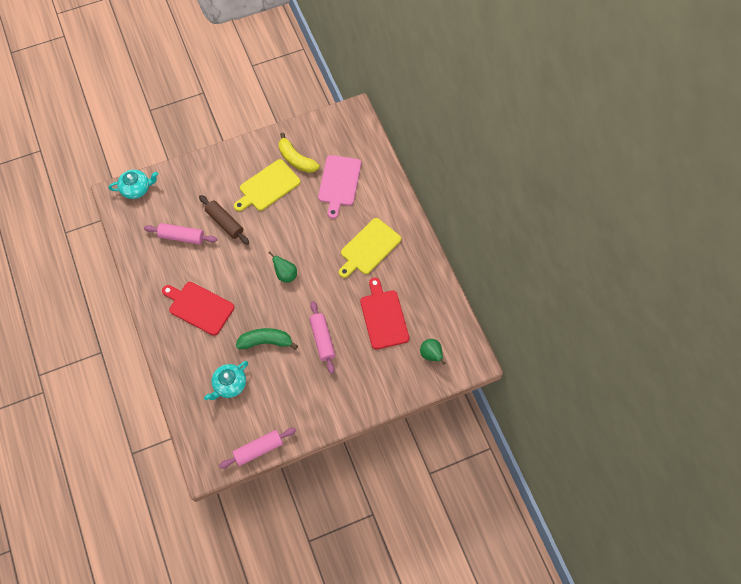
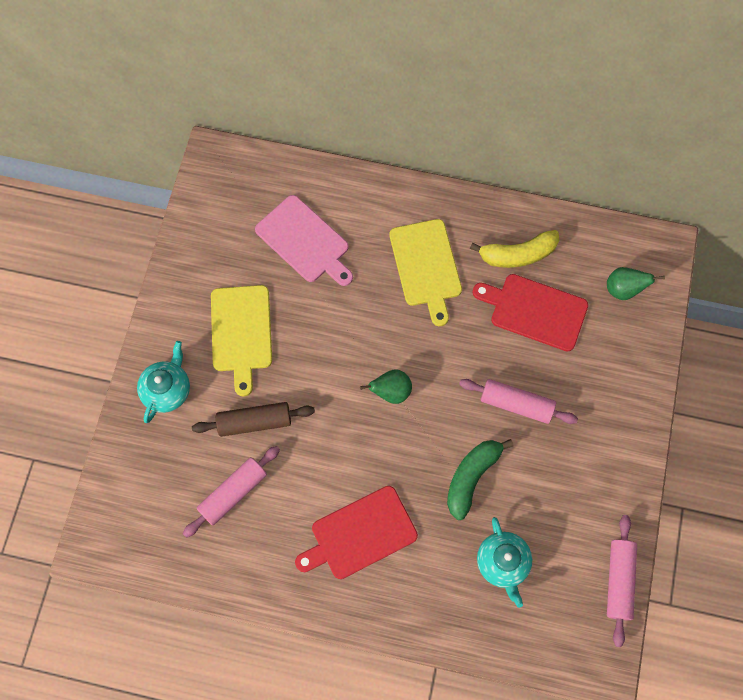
camera: 55 degrees left, 5 degrees up
(136, 189) = (107, 510): turquoise teapot -> turquoise teapot (167, 389)
(296, 159) = (228, 271): yellow banana -> yellow banana (517, 254)

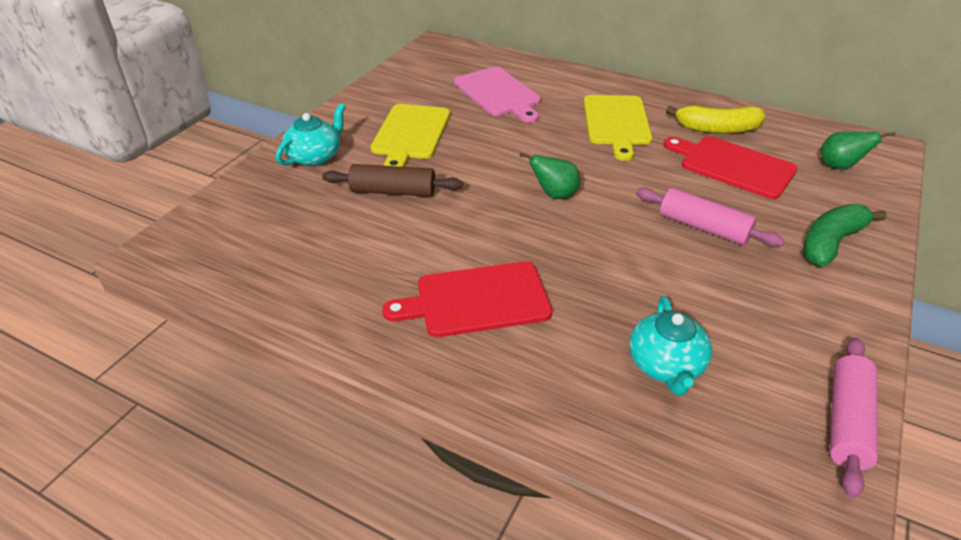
camera: 15 degrees right, 30 degrees down
(233, 493) = (341, 238): pink rolling pin -> none
(471, 477) = (636, 276): green banana -> green banana (831, 243)

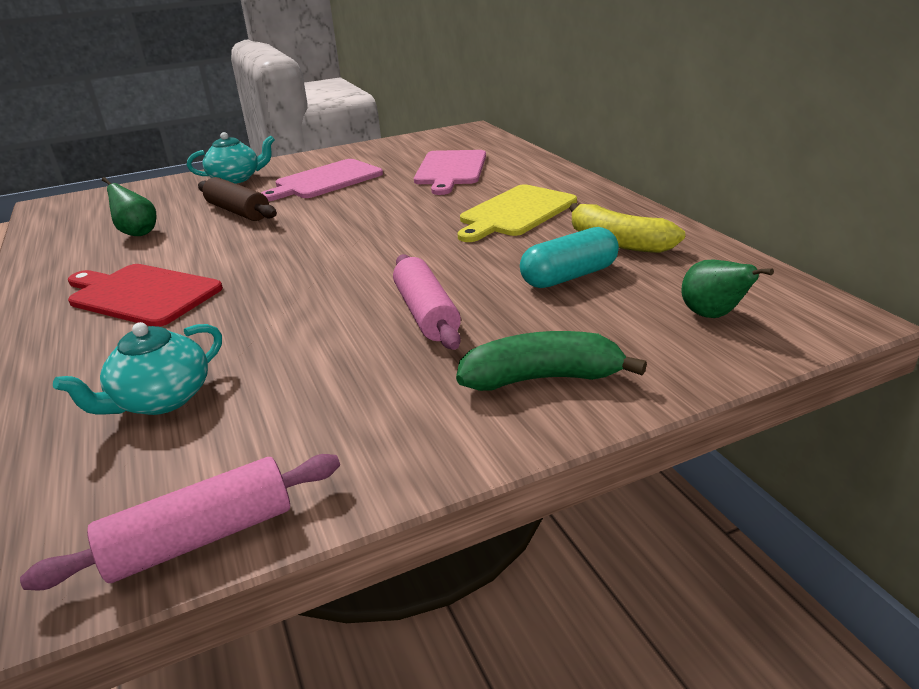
camera: 40 degrees right, 10 degrees down
(410, 134) = (325, 181): yellow cutting board -> pink cutting board
(554, 195) = (345, 247): green pear -> green pear (138, 233)
(733, 166) = (569, 276): red cutting board -> turquoise capsule

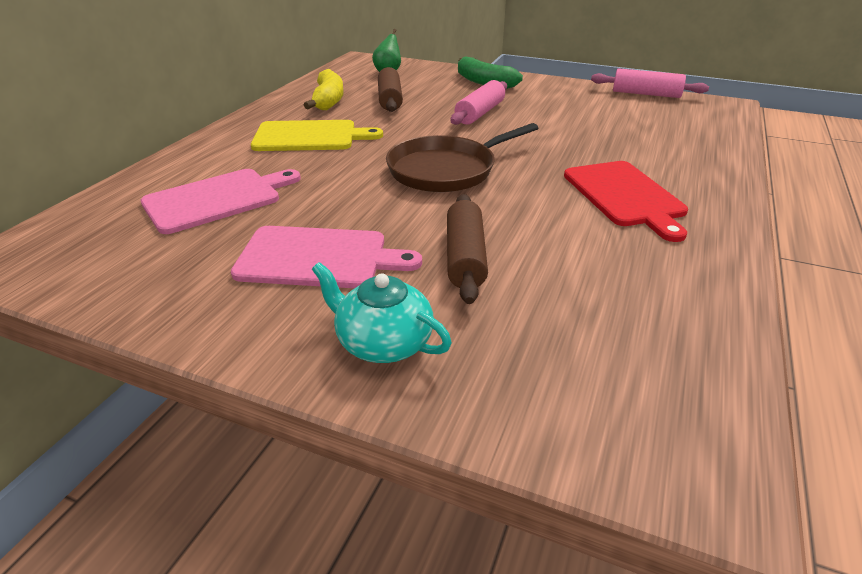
camera: 135 degrees left, 5 degrees up
(138, 233) = (593, 283): green pear -> none
(161, 399) = (641, 131): turquoise teapot -> none
(340, 243) = (446, 170): none -> brown pan
(569, 276) = (390, 99): turquoise capsule -> brown rolling pin

